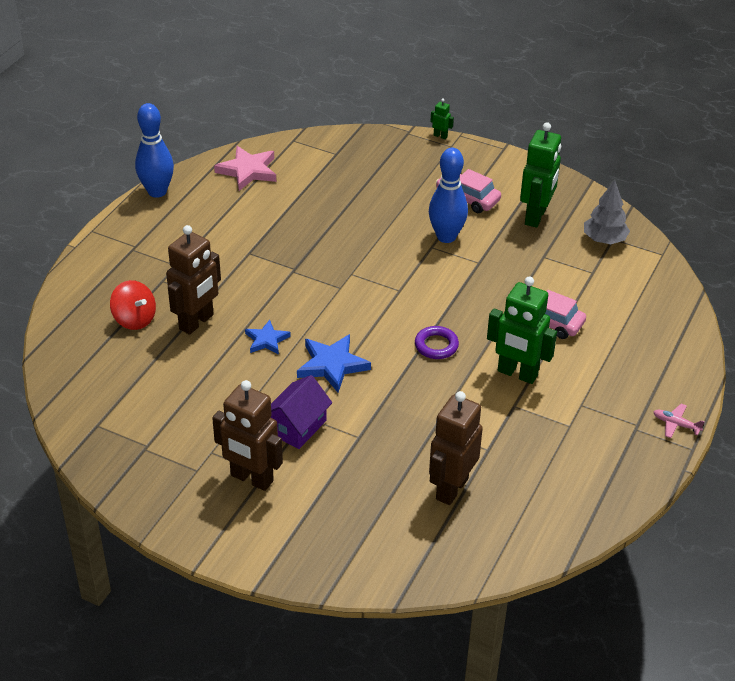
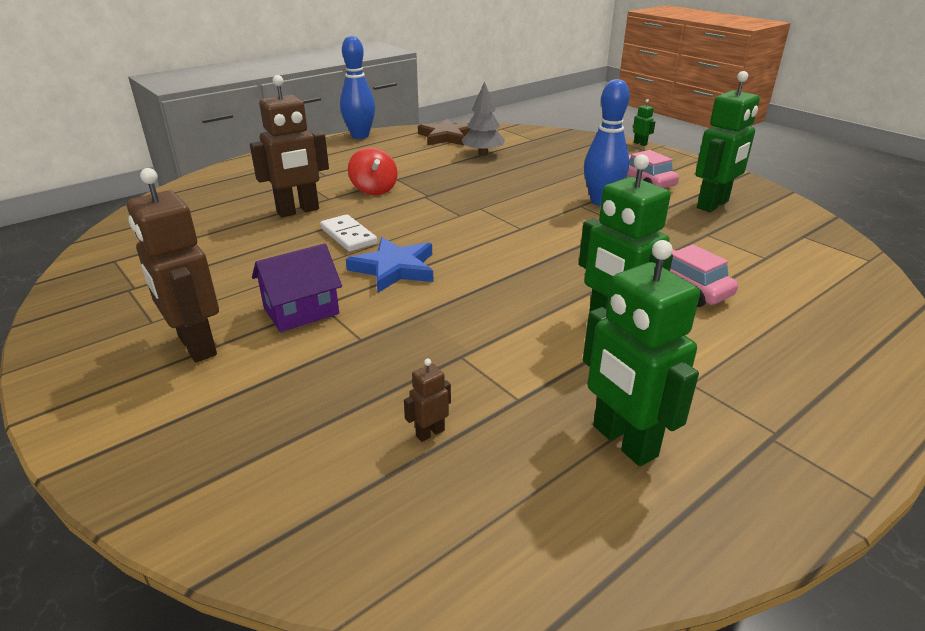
camera: 25 degrees right, 10 degrees down
(134, 319) = (248, 198): red spinning top -> red spinning top (374, 189)
(248, 171) = (447, 137): pink star -> brown star
(266, 340) = (348, 236): blue star -> white domino
(436, 345) = (527, 278): purple ring -> none
(451, 488) = (430, 433): brown robot -> brown robot, size x0.42
(559, 458) = (623, 441): none -> green robot
(604, 240) = (791, 235): grey tree -> grey tree (483, 154)
(676, 424) = (849, 451): pink plane -> none

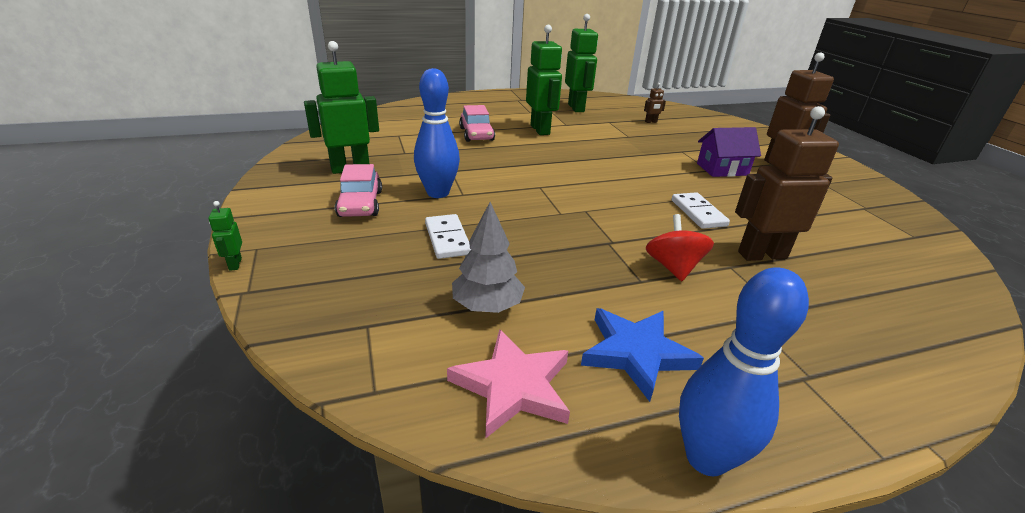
camera: 160 degrees left, 0 degrees up
(394, 268) = (658, 179): blue star -> blue star (636, 353)
(447, 137) = (513, 386): brown star -> pink star
(546, 175) = (447, 239): none -> white domino

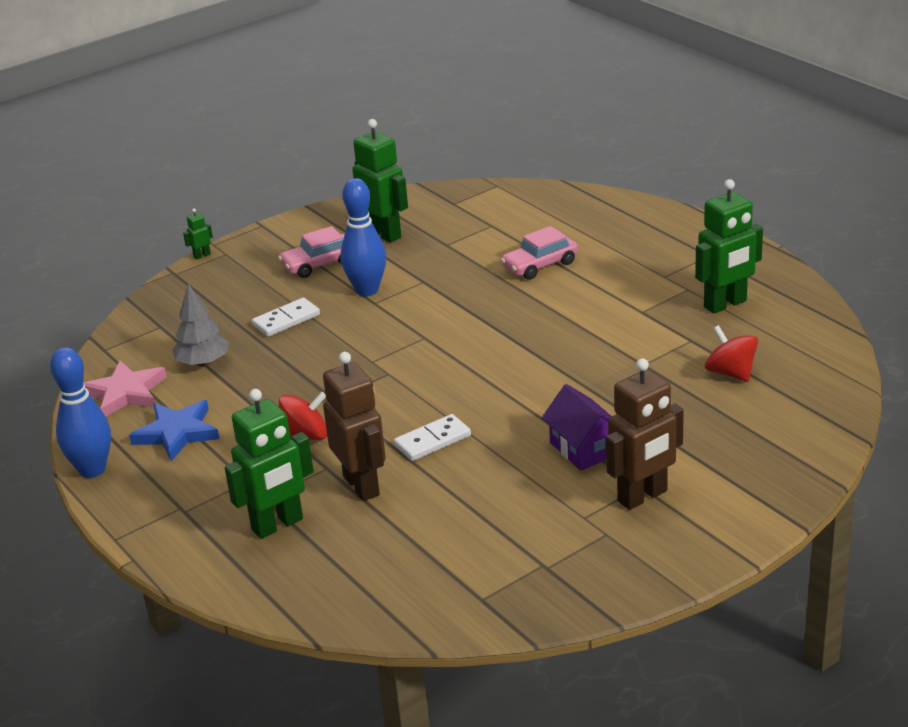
camera: 75 degrees right, 0 degrees up
(540, 130) = (599, 299): green robot -> green robot (278, 525)
(651, 122) = (730, 373): brown robot -> red spinning top

